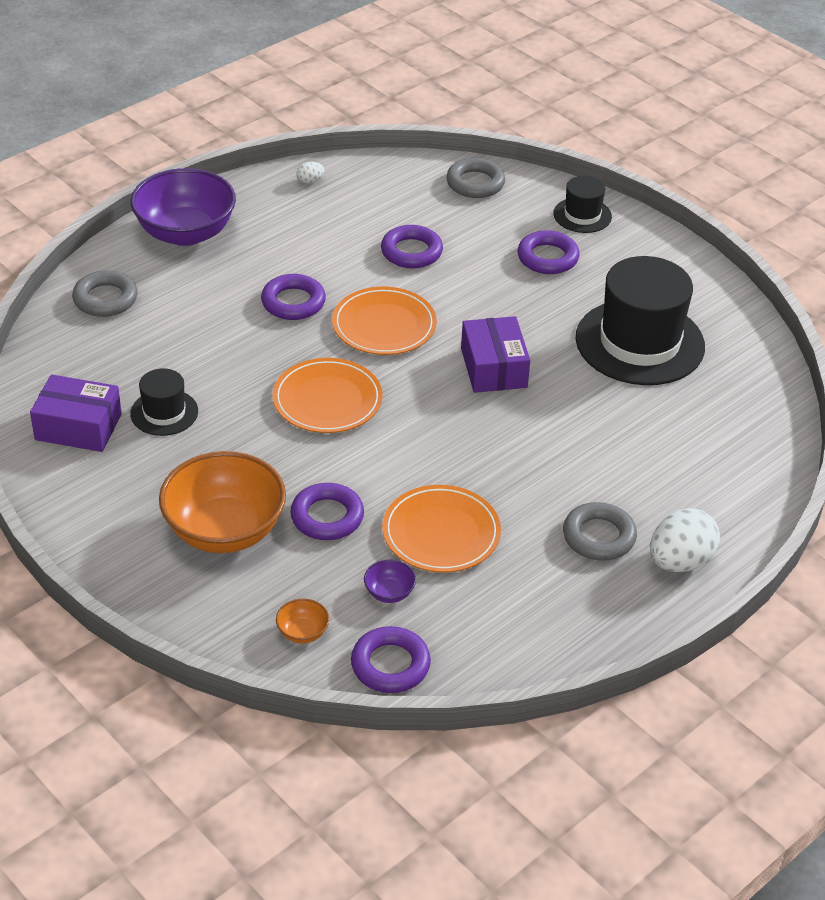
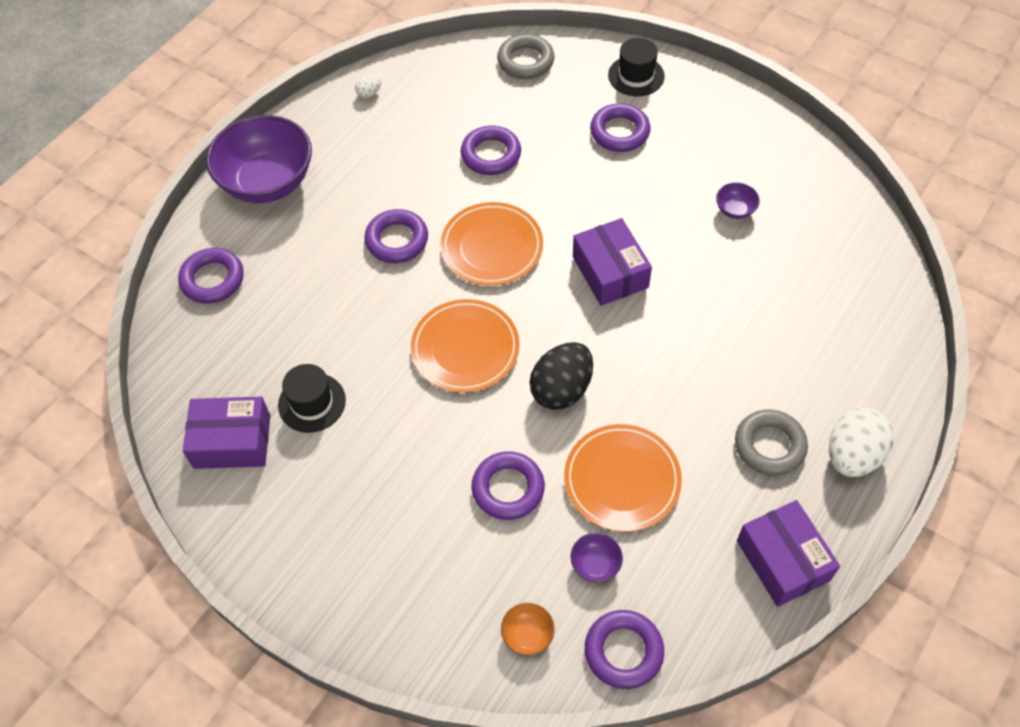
camera: 10 degrees left, 15 degrees up
(105, 299) = (212, 279): grey ring -> purple ring
(225, 530) = (414, 531): orange bowl -> none
(409, 451) = (561, 389): none -> black egg
(575, 629) = (782, 560): none -> purple box
(640, 342) = (735, 210): black hat -> purple bowl

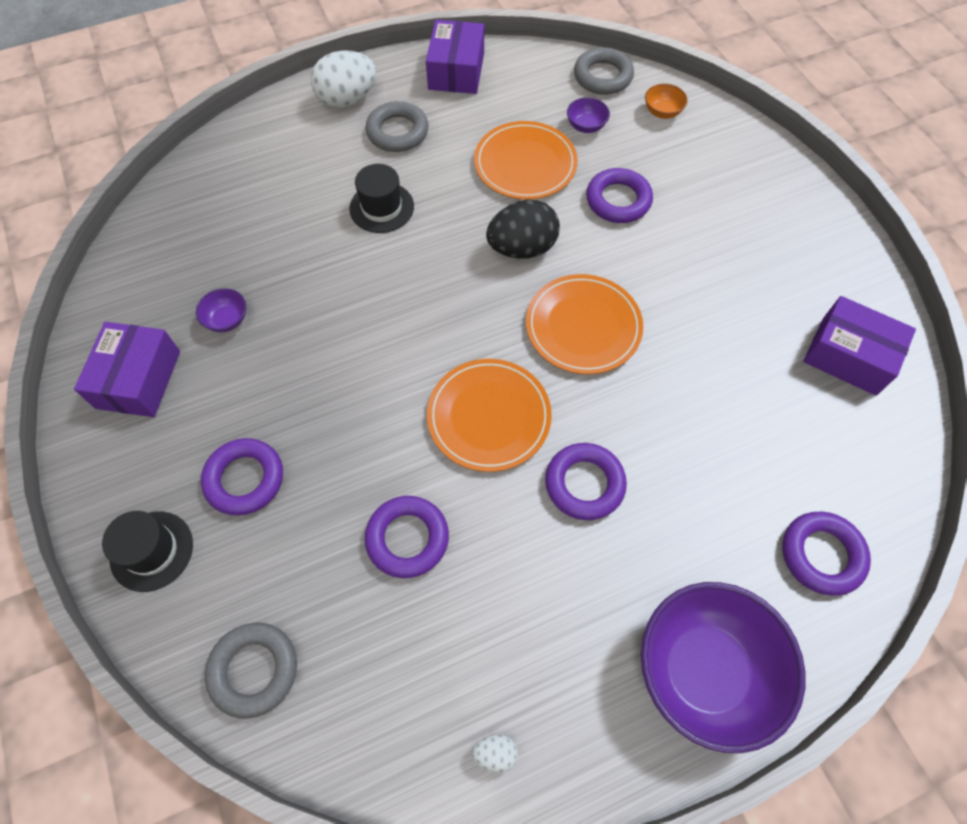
camera: 150 degrees left, 5 degrees up
(312, 402) = (757, 352): black hat -> black hat (381, 207)
(610, 272) = (396, 325): purple box -> purple box (138, 379)
(623, 651) = (602, 76): purple ring -> grey ring

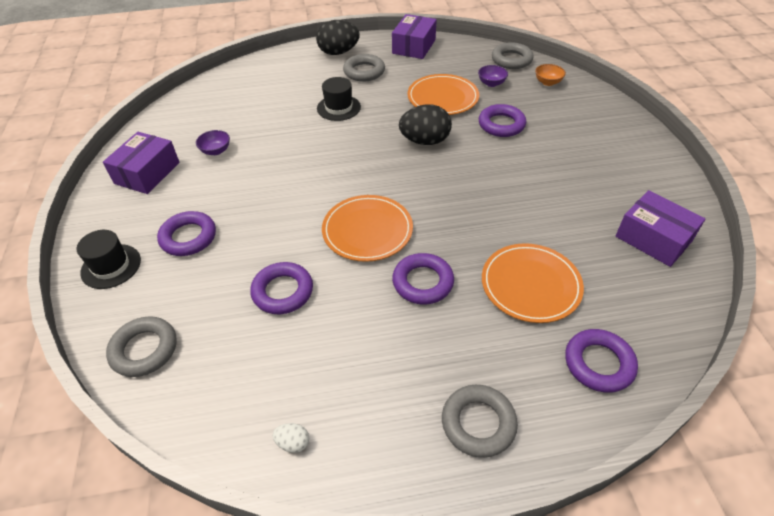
camera: 15 degrees right, 15 degrees down
(347, 99) = (338, 52): white egg -> black egg
(583, 327) = (453, 190): orange plate -> orange plate (530, 285)
(704, 670) = (478, 423): purple bowl -> grey ring

